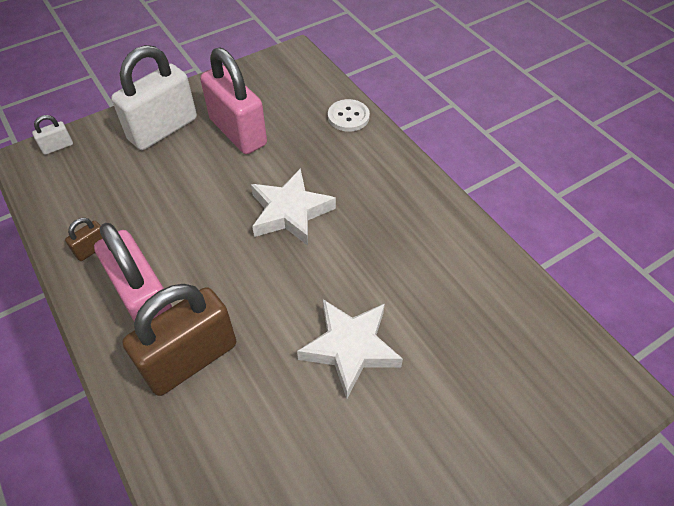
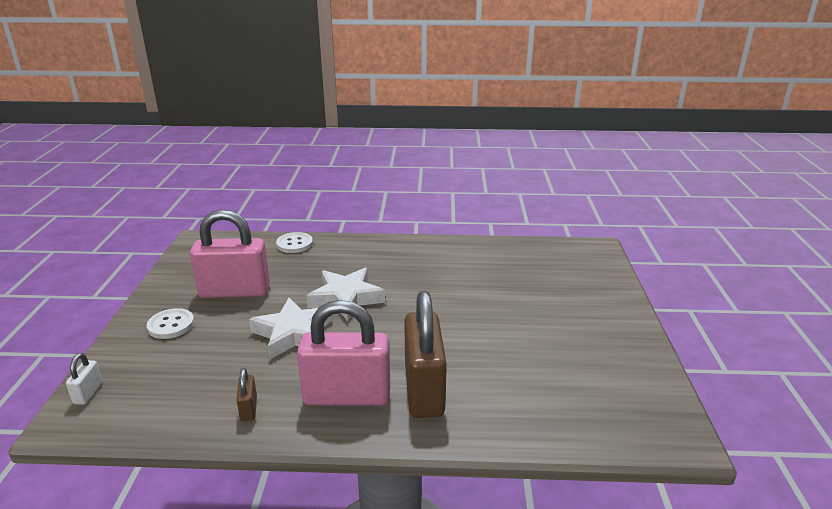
camera: 55 degrees left, 25 degrees down
(163, 129) = (171, 325): white padlock -> white button
(350, 348) = (485, 317): white star -> white star (293, 333)

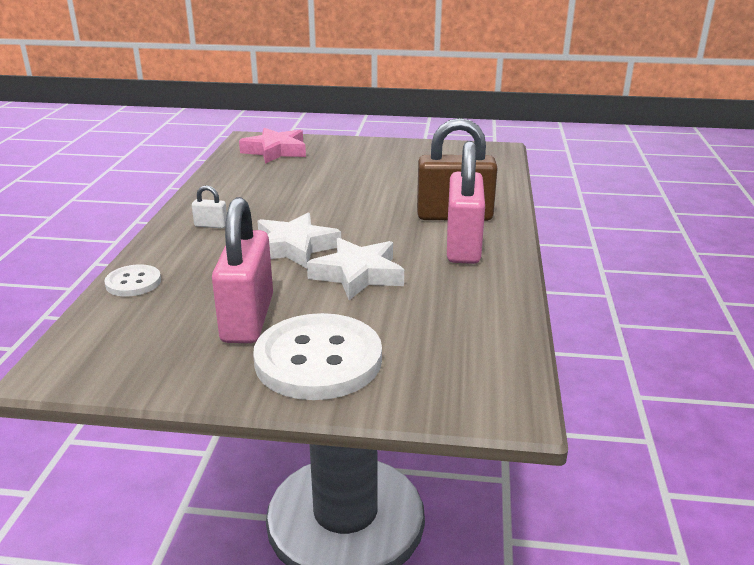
camera: 85 degrees left, 0 degrees up
(88, 393) = (461, 402): white padlock -> white padlock (211, 225)
(171, 325) = (318, 360): white button -> white button, size x2.00
(248, 409) = (483, 292): brown padlock -> none
(568, 265) = (275, 151): none -> pink star

